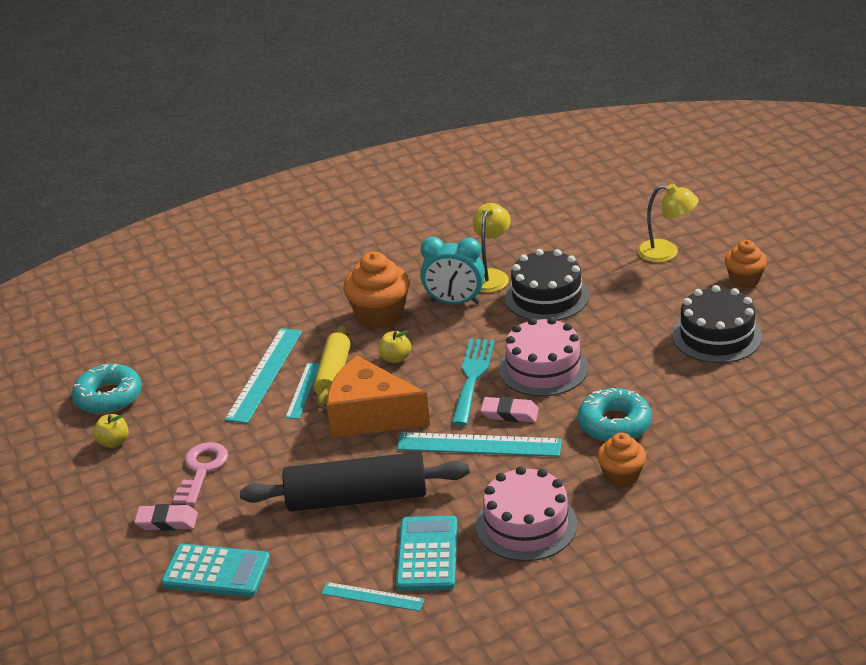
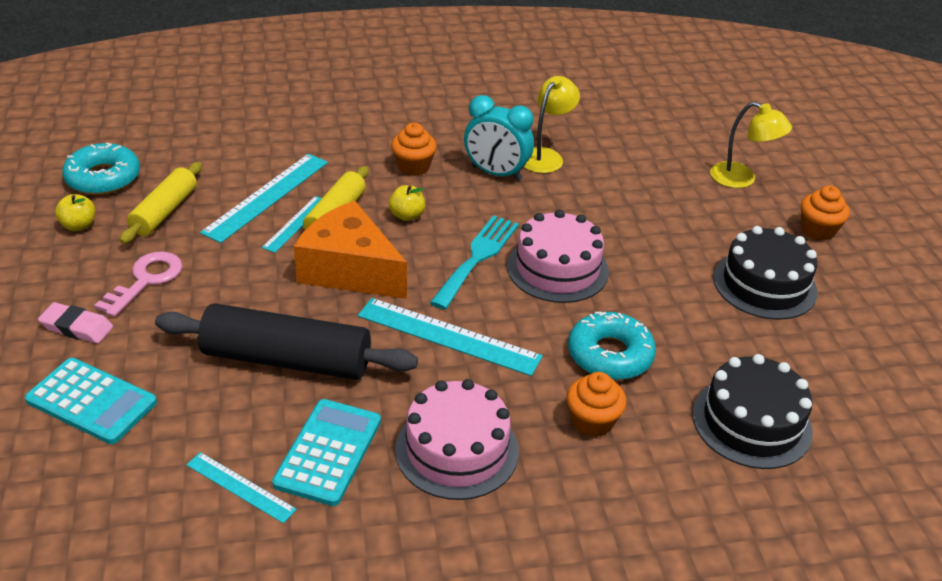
camera: 10 degrees right, 5 degrees up
(182, 411) = (165, 212): none -> yellow rolling pin
(380, 315) = (413, 167): orange cupcake -> orange cupcake, size x0.63
(510, 413) = (498, 310): pink eraser -> none
(546, 297) = (594, 192): black cake -> black cake (751, 422)

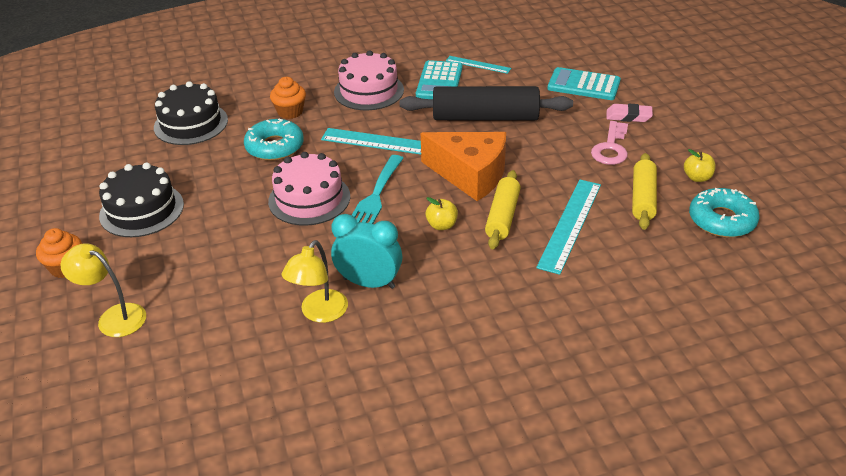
camera: 175 degrees right, 0 degrees up
(296, 223) = (531, 204): turquoise ruler -> none
(413, 167) = (452, 277): orange cupcake -> none

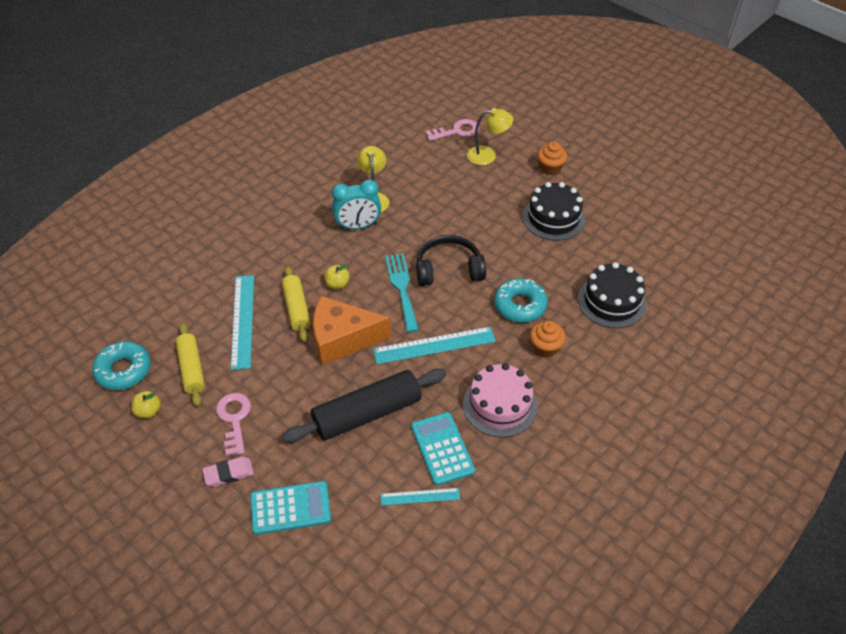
camera: 150 degrees right, 10 degrees up
(106, 376) = (457, 131): none -> pink key
(309, 199) = (449, 269): pink cake -> black headphones

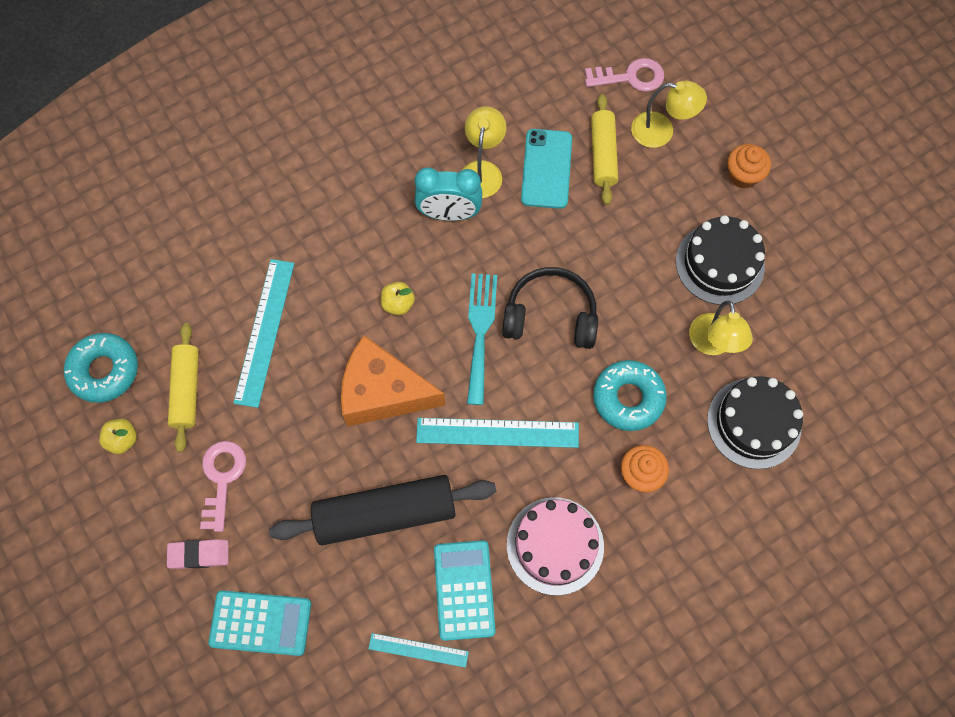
camera: 15 degrees right, 20 degrees up
(296, 308) = (336, 330): yellow rolling pin -> yellow rolling pin (602, 154)
(417, 189) = (546, 169): none -> turquoise phone
(566, 263) = (712, 344): none -> yellow lamp

